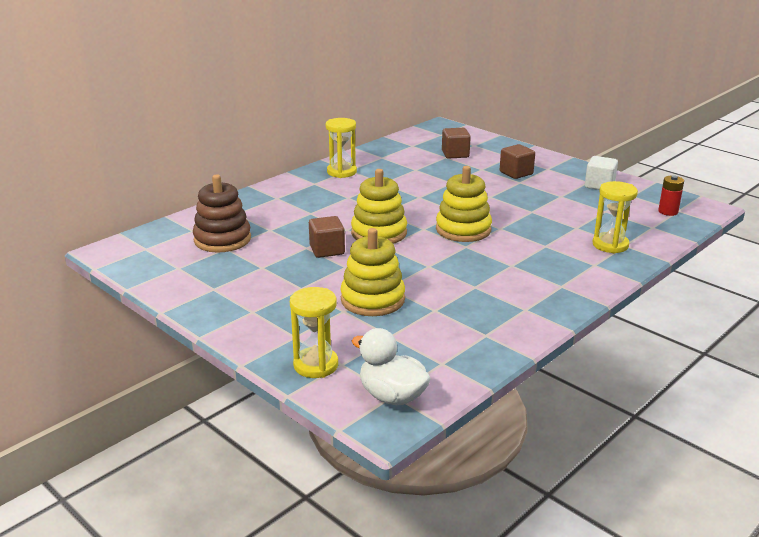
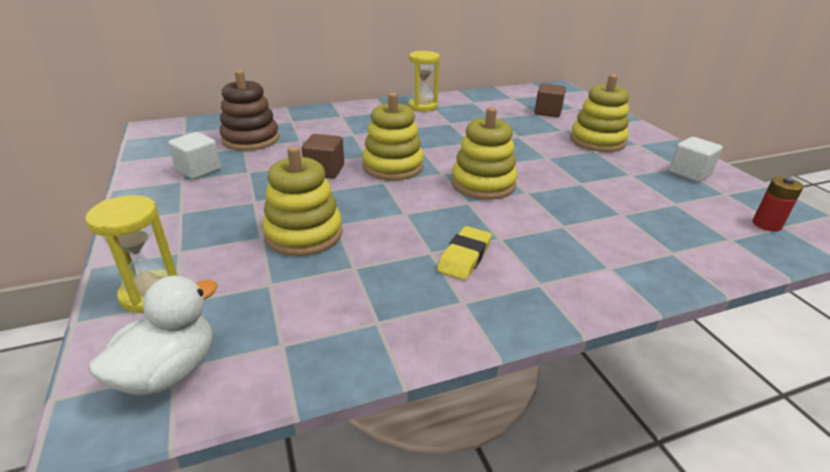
camera: 25 degrees right, 5 degrees up
(216, 277) = (198, 170): none -> white cube
(392, 396) = (169, 372): white duck -> white duck turned 60 degrees clockwise
(500, 283) = (464, 257): none -> yellow eraser
(516, 173) = (597, 141): brown cube -> yellow stacking toy
(610, 245) = (651, 247): yellow hourglass -> none

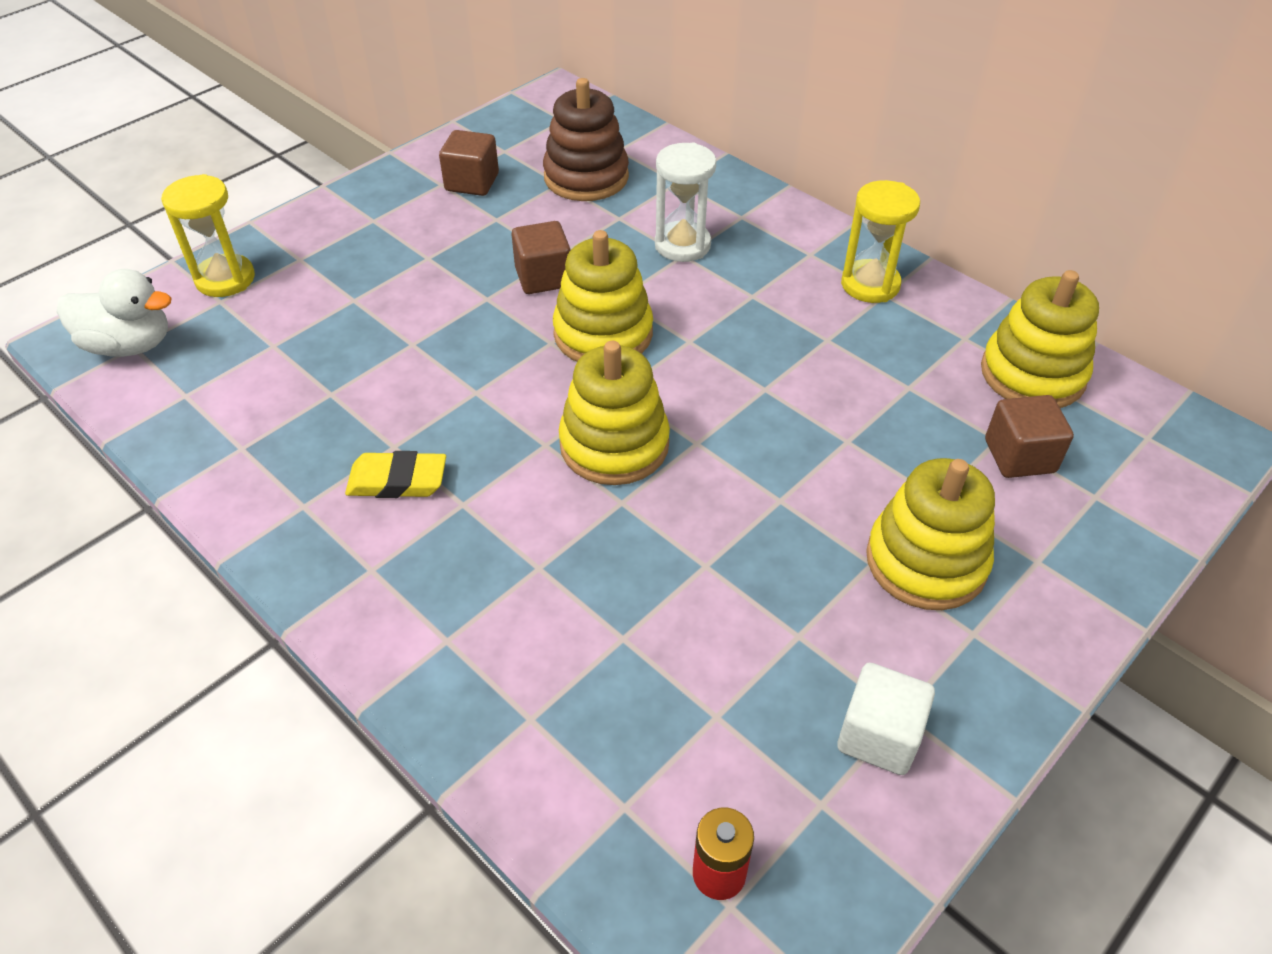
camera: 65 degrees right, 15 degrees up
(198, 170) = (472, 182): white cube -> brown cube
(304, 234) = (377, 327): yellow stacking toy -> yellow stacking toy (1032, 374)
(345, 132) = (682, 245): none -> white hourglass

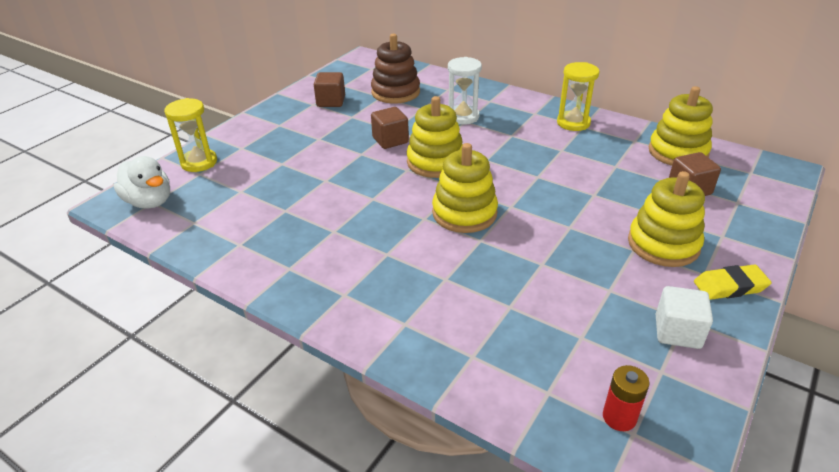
camera: 10 degrees left, 10 degrees down
(130, 345) = (149, 202): white duck -> white duck turned 45 degrees clockwise
(397, 481) = (343, 247): yellow eraser -> yellow eraser (730, 286)

